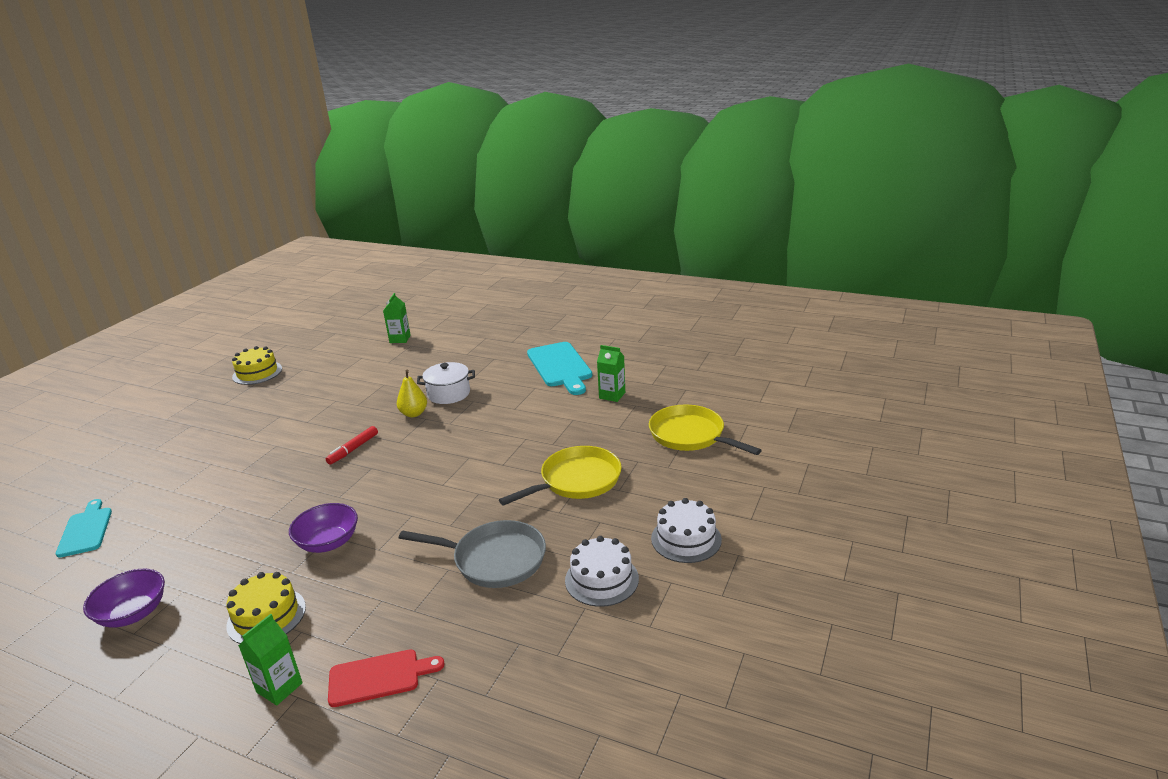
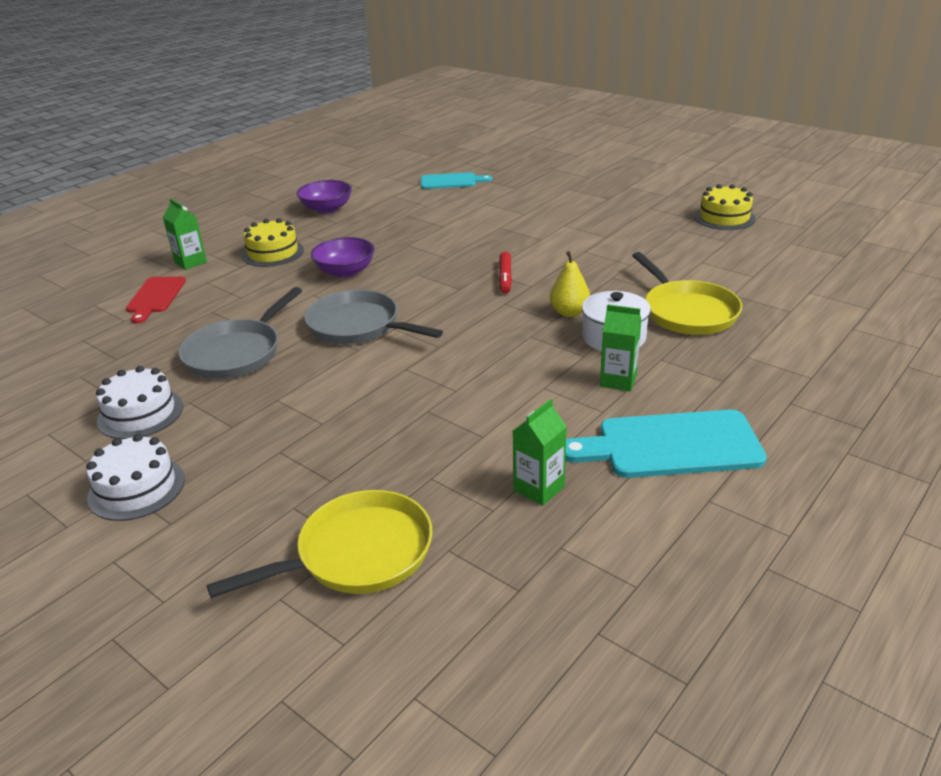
camera: 105 degrees right, 5 degrees up
(353, 449) = (505, 278): red marker -> red marker turned 135 degrees counterclockwise
(400, 339) = (815, 302): green carton -> green carton (618, 381)
(440, 503) = (358, 326): none -> grey pan
(576, 481) = (326, 420): yellow pan -> yellow pan (687, 312)

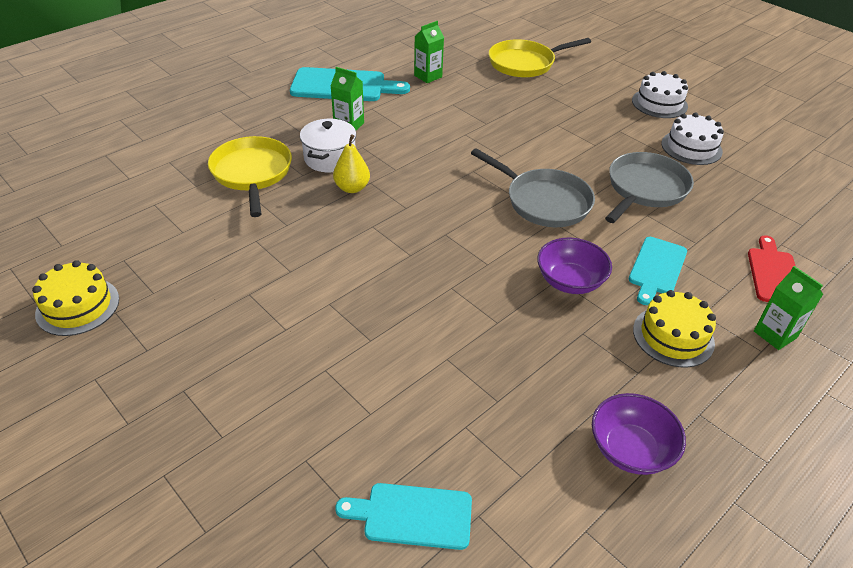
camera: 175 degrees left, 10 degrees up
(263, 288) = (656, 268): none -> turquoise cutting board
(505, 278) = (394, 241): red marker -> none

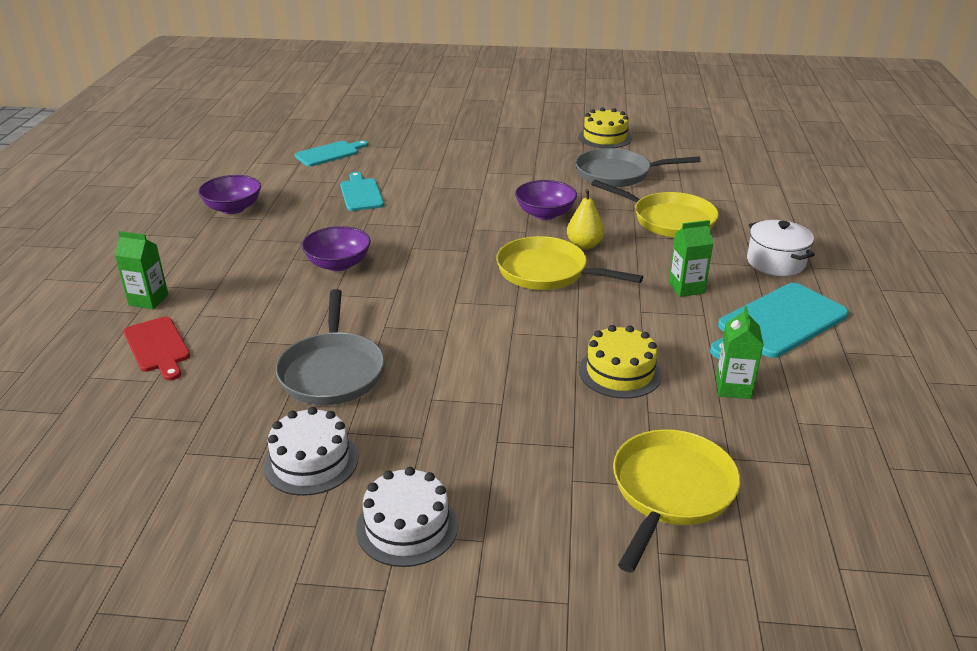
camera: 140 degrees right, 10 degrees down
(327, 235) = (545, 214): none -> purple bowl
(330, 158) = (642, 255): white pot -> white pot (775, 262)
(415, 182) = (547, 272): none -> yellow pan
(544, 201) = (420, 310): grey pan -> grey pan (617, 174)
(656, 268) = (273, 303): turquoise cutting board -> turquoise cutting board (361, 193)
(673, 336) = (233, 266): yellow cake -> yellow cake (620, 372)

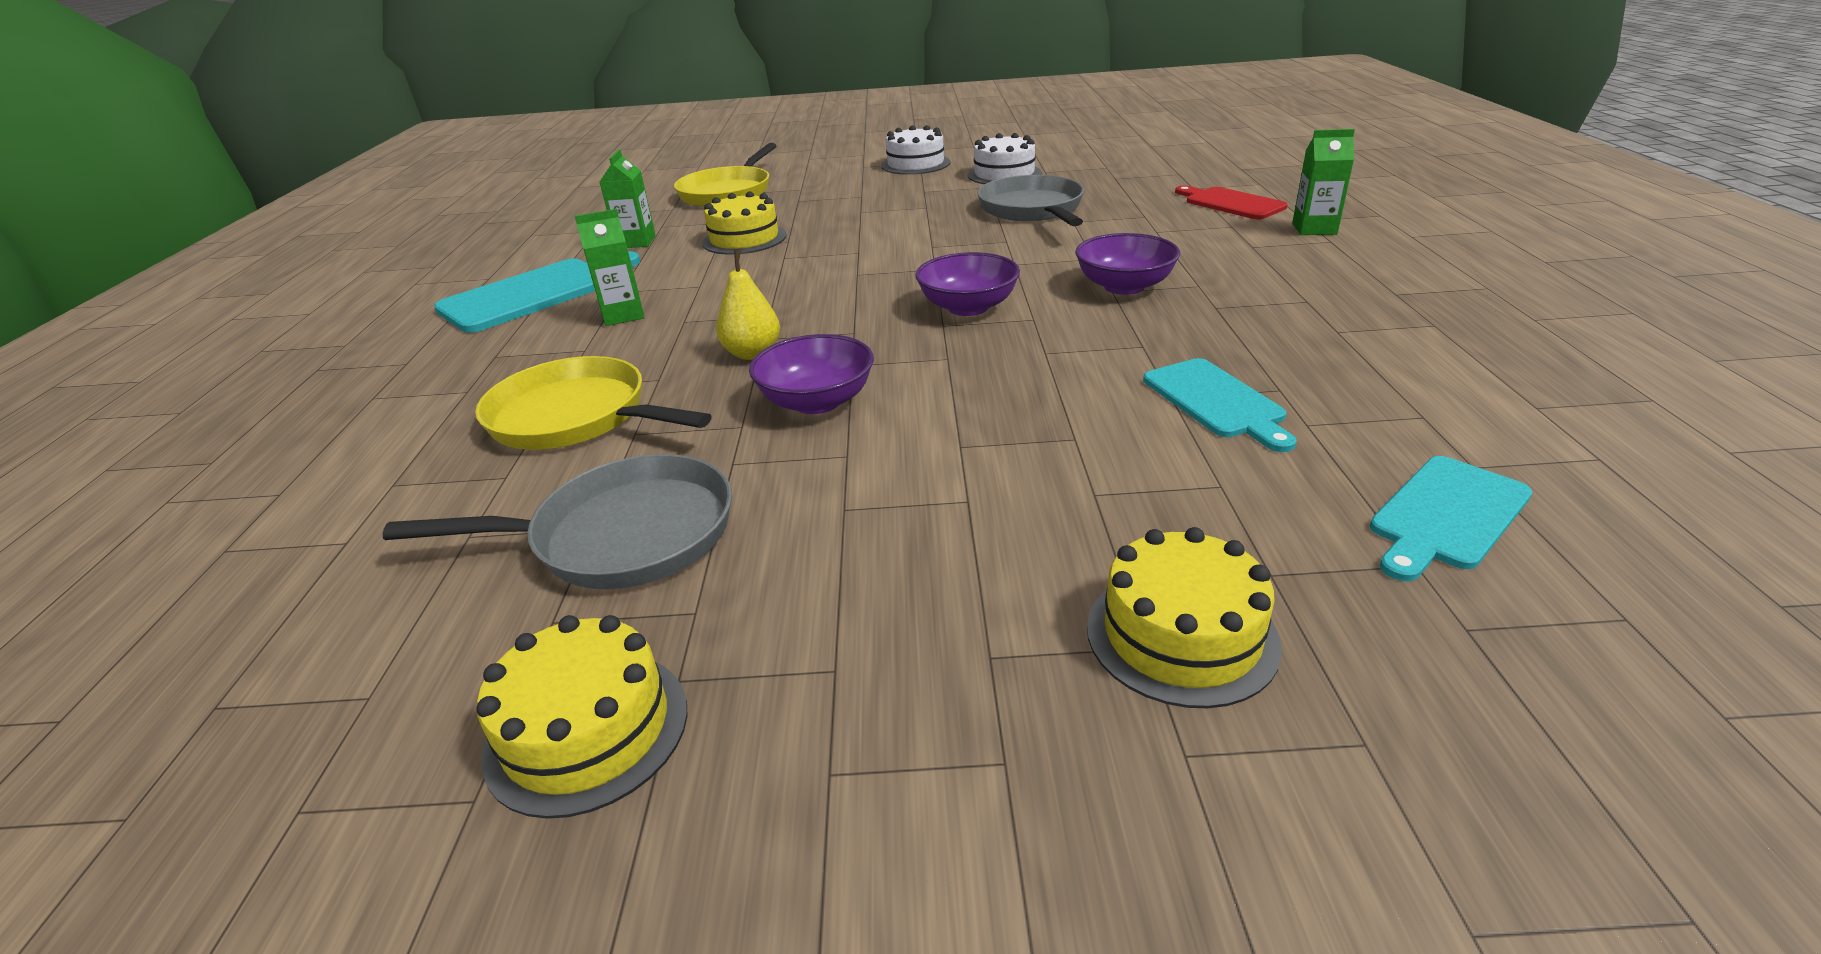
camera: 175 degrees right, 0 degrees up
(233, 208) = (1423, 342): purple bowl -> purple bowl (968, 307)
(438, 139) = (1181, 635): none -> yellow cake
(547, 272) = (815, 311): yellow pan -> none
(775, 262) = (455, 363): white pot -> none

